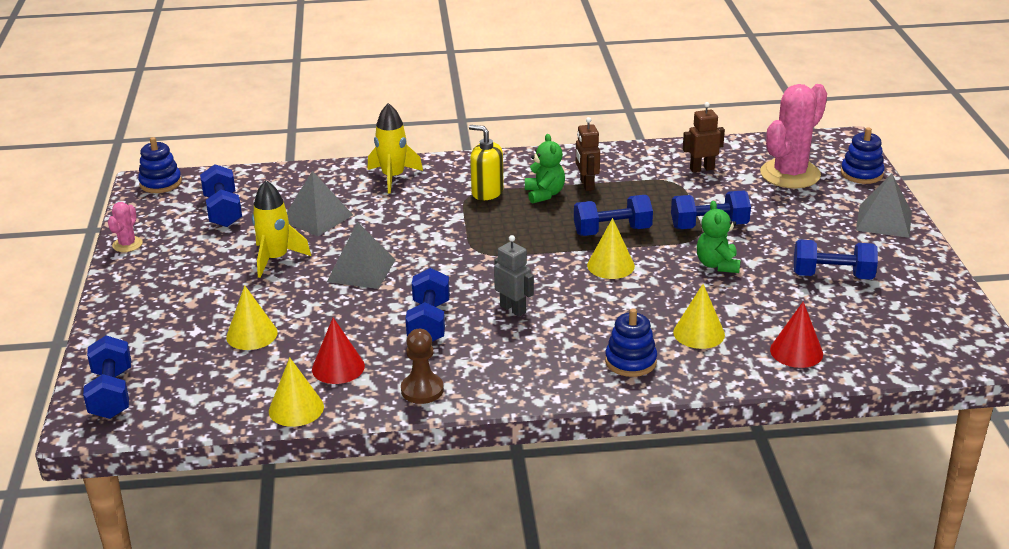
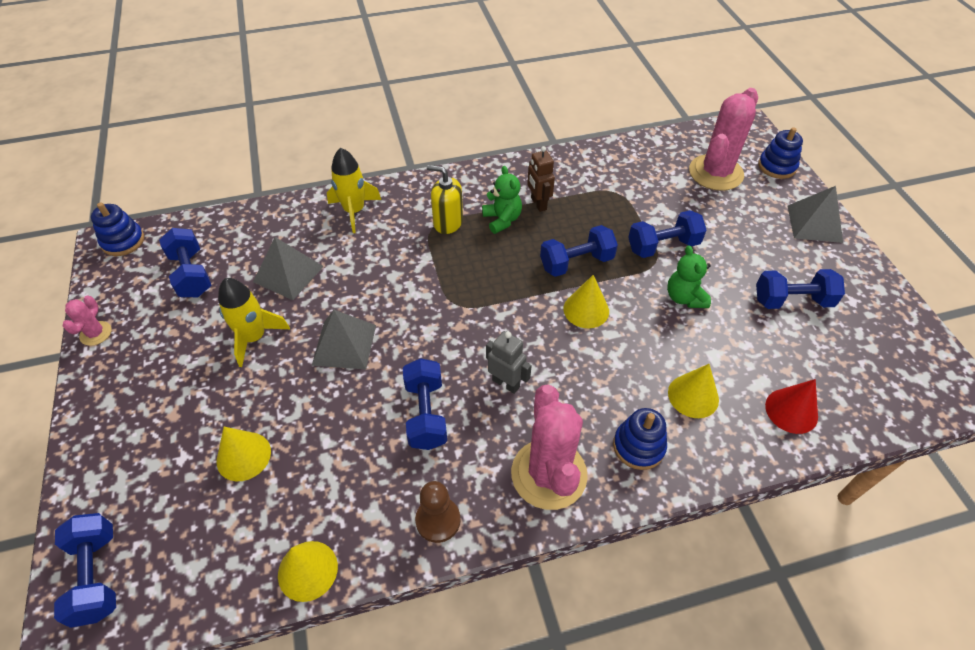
camera: 10 degrees left, 20 degrees up
(338, 367) = (343, 496): red cone -> none
(536, 371) = (549, 474): none -> pink cactus
(701, 169) = (636, 173): brown robot -> none

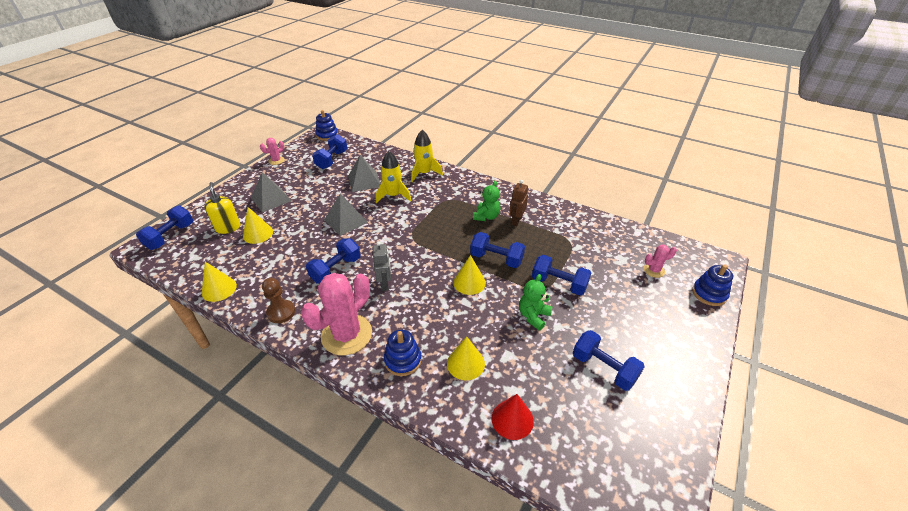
camera: 45 degrees right, 10 degrees down
(254, 337) = (320, 196): yellow rocket -> yellow rocket (393, 196)
(448, 223) = (458, 202): yellow soap dispenser -> yellow soap dispenser (228, 227)
(715, 173) = (654, 270): pink cactus -> pink cactus, size x0.46
(814, 223) = (689, 341): grey pyramid -> grey pyramid (271, 199)

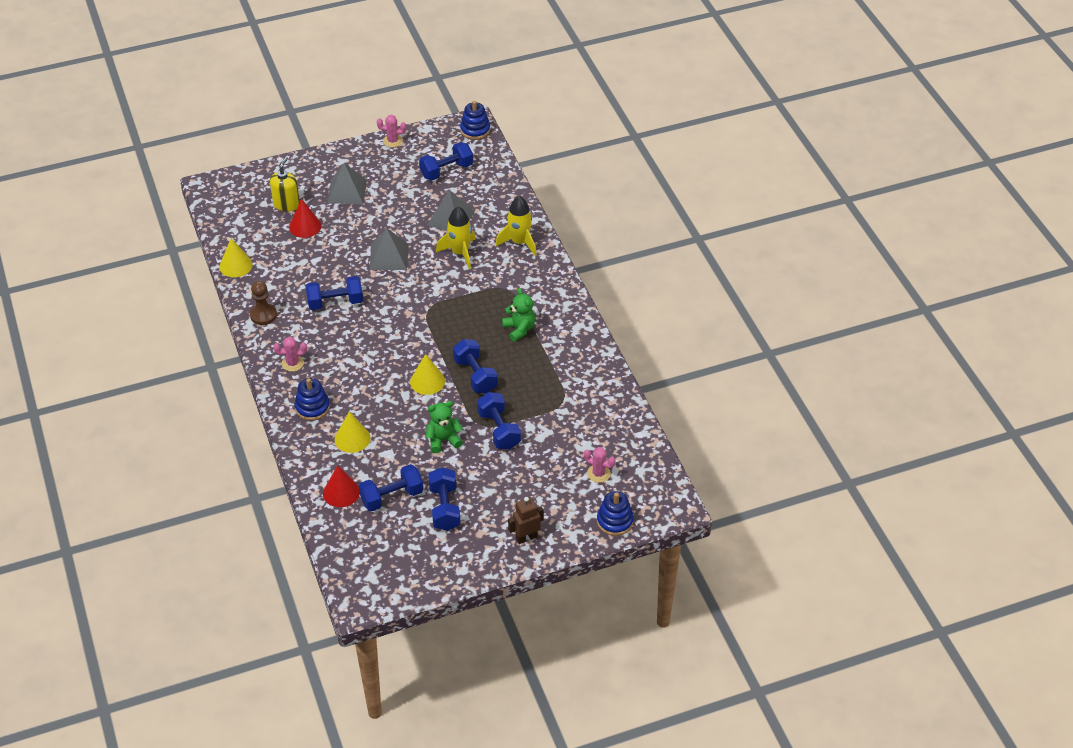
camera: 40 degrees right, 5 degrees up
(170, 236) = (236, 187): blue dumbbell -> blue dumbbell (392, 497)
(258, 234) = (305, 226): yellow cone -> red cone
(346, 335) = (292, 363): pink cactus -> pink cactus, size x0.46
(385, 284) = (360, 340): grey robot -> none
(486, 216) = (519, 329): green teddy bear -> green teddy bear turned 90 degrees counterclockwise
(516, 221) = (541, 351): brown robot -> brown robot (526, 537)

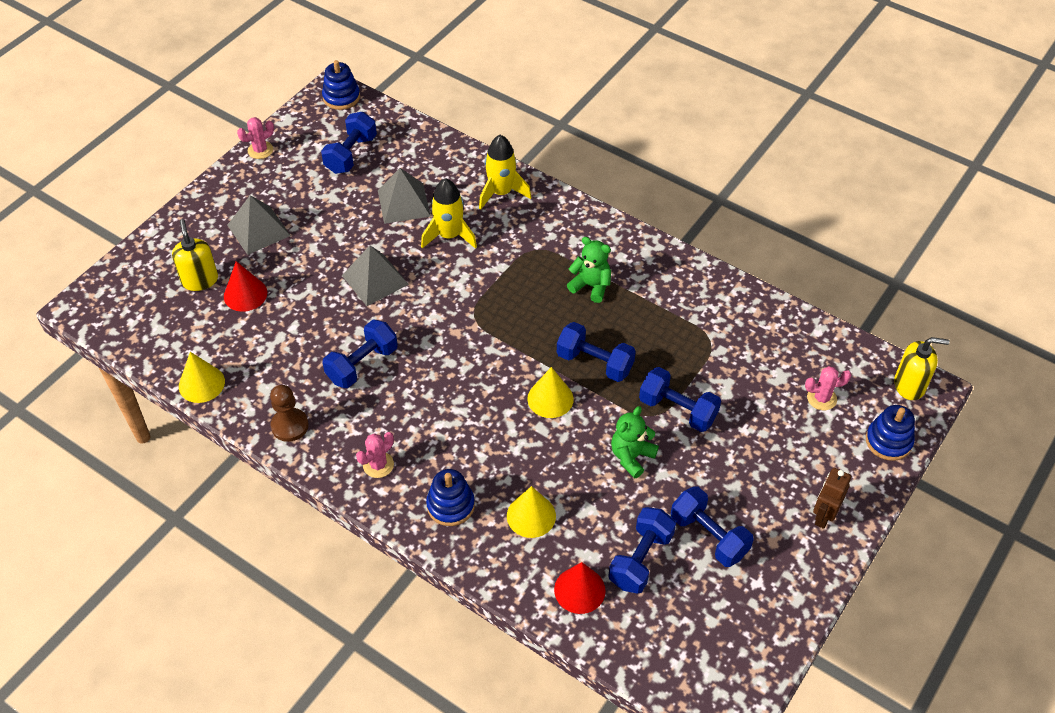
camera: 35 degrees left, 5 degrees up
(666, 498) = (909, 385): none -> yellow soap dispenser

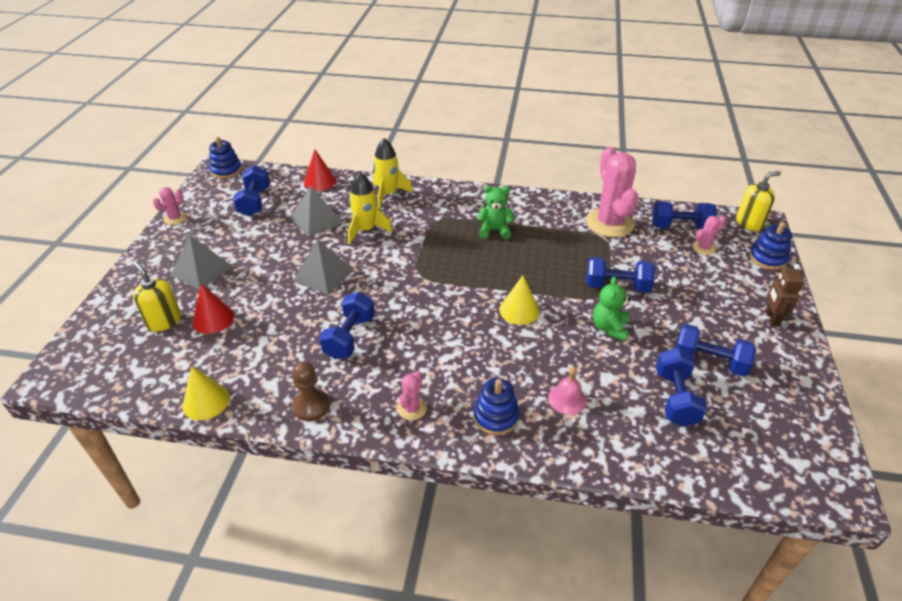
camera: 25 degrees left, 10 degrees down
(531, 516) = (567, 399): yellow cone -> pink bell
(579, 590) = (648, 441): red cone -> red cone (320, 181)
(595, 362) = (534, 276): blue dumbbell -> blue dumbbell (680, 227)
(733, 324) = (609, 223): none -> pink cactus

